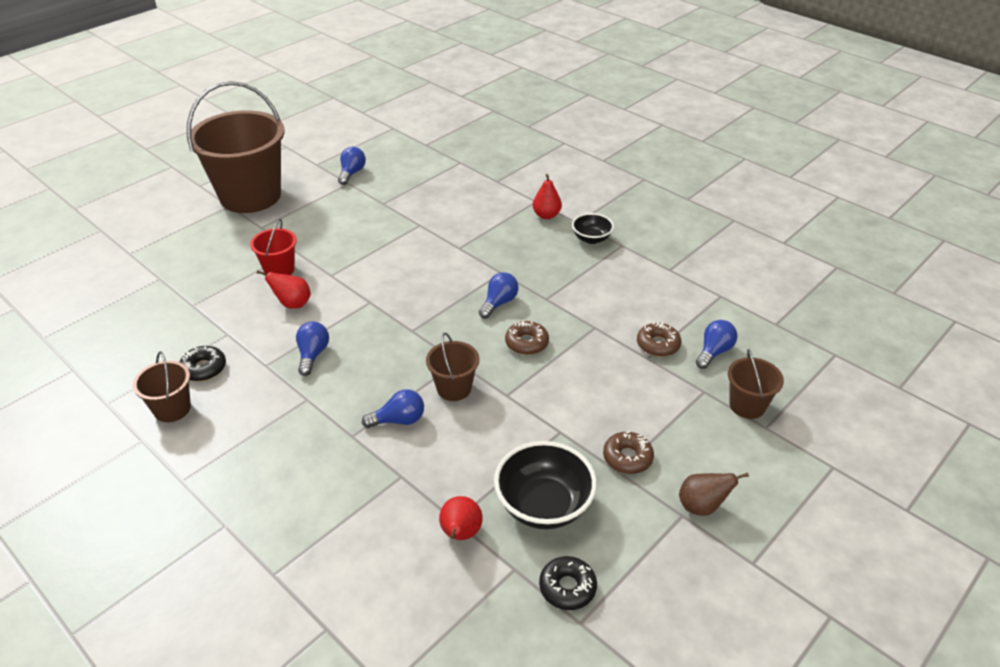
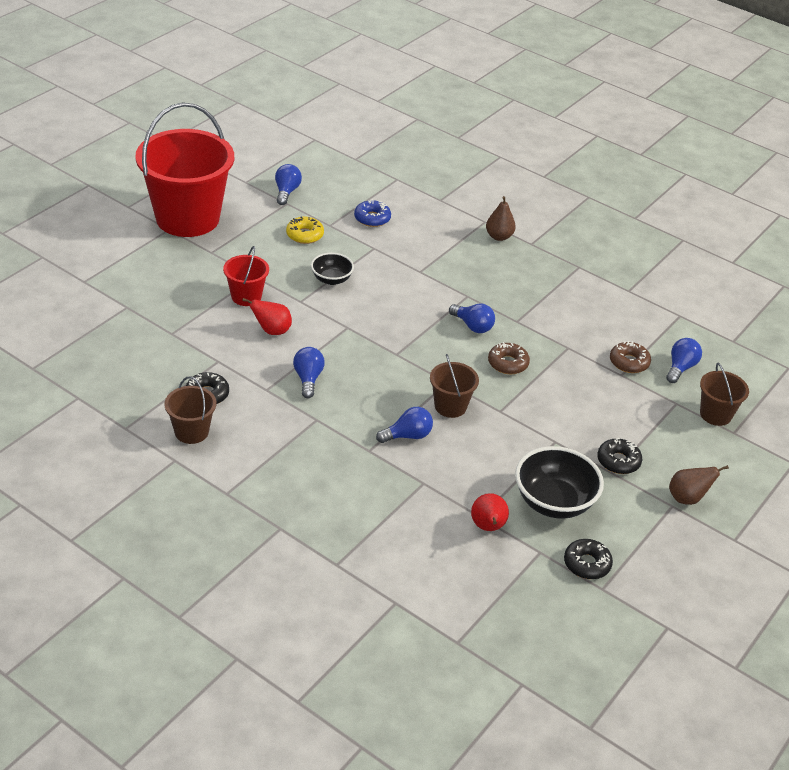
camera: 10 degrees left, 0 degrees up
(250, 196) = (187, 218): brown bucket -> red bucket
(356, 212) = (305, 235): none -> yellow donut
(426, 197) = (372, 218): none -> blue donut
(499, 303) = (473, 326): blue light bulb -> blue light bulb turned 105 degrees clockwise
(546, 215) = (499, 236): red pear -> brown pear
(591, 239) = (548, 261): black bowl -> black bowl (331, 279)
(627, 458) = (618, 461): brown donut -> black donut

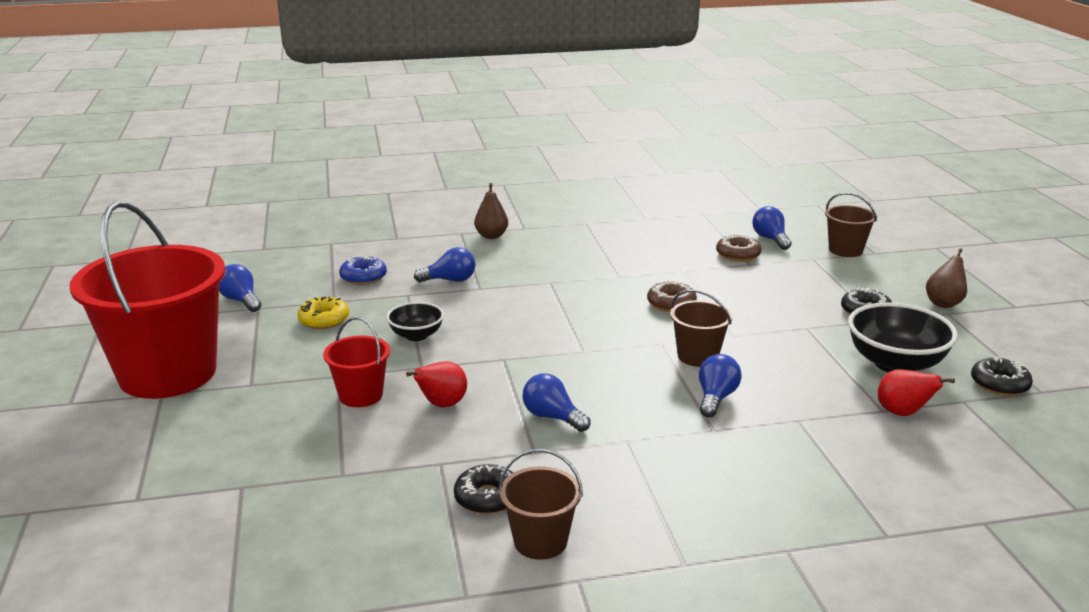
camera: 45 degrees left, 15 degrees down
(473, 326) = (595, 297): blue light bulb -> blue light bulb (450, 280)

